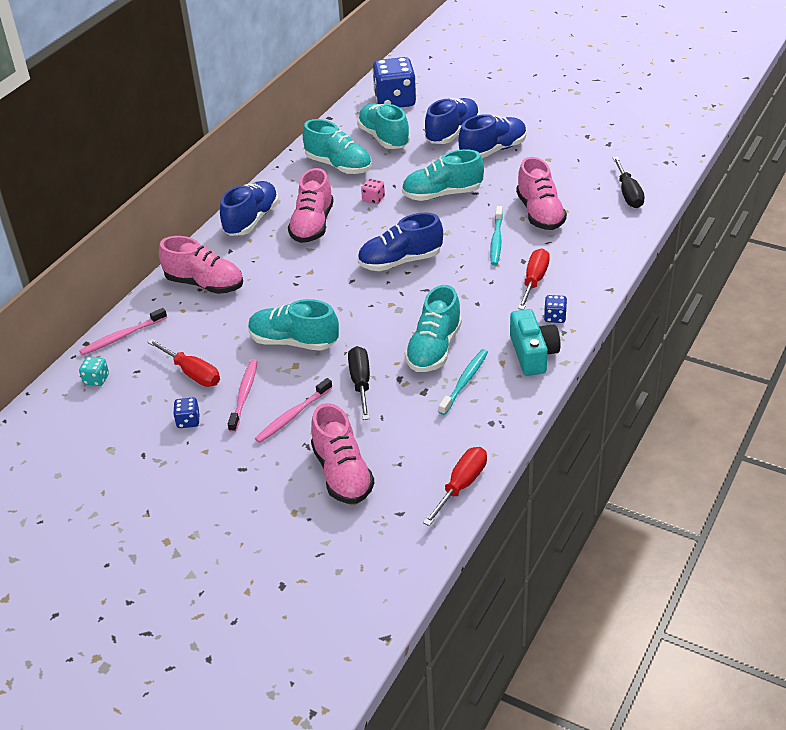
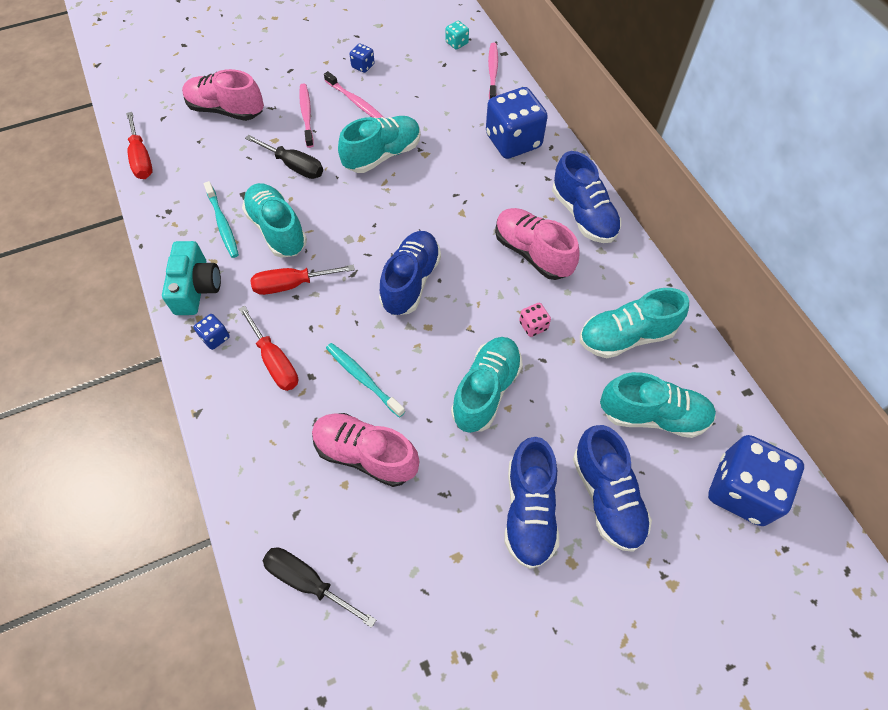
camera: 125 degrees right, 20 degrees up
(192, 373) = (409, 88): red screwdriver -> red screwdriver (292, 285)
(205, 284) = (513, 141): pink shoe -> blue dice
(533, 354) = (196, 288): turquoise camera -> turquoise camera turned 120 degrees counterclockwise

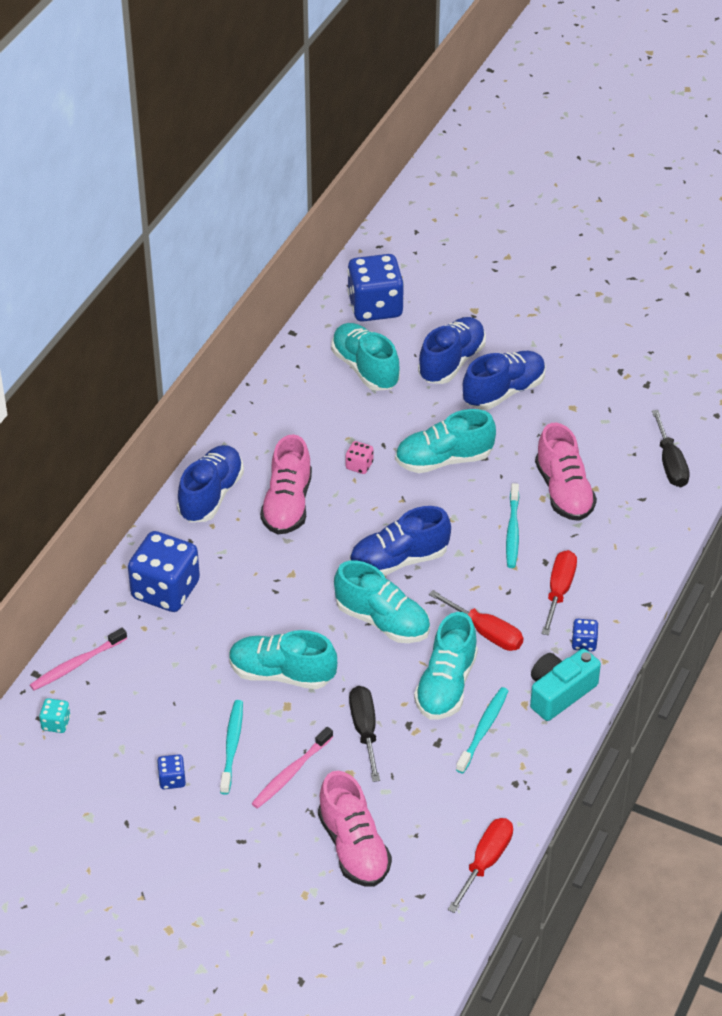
camera: 130 degrees left, 15 degrees down
(356, 102) = (232, 745): pink toothbrush -> turquoise toothbrush
(626, 336) = (312, 412): turquoise shoe -> turquoise shoe (382, 621)

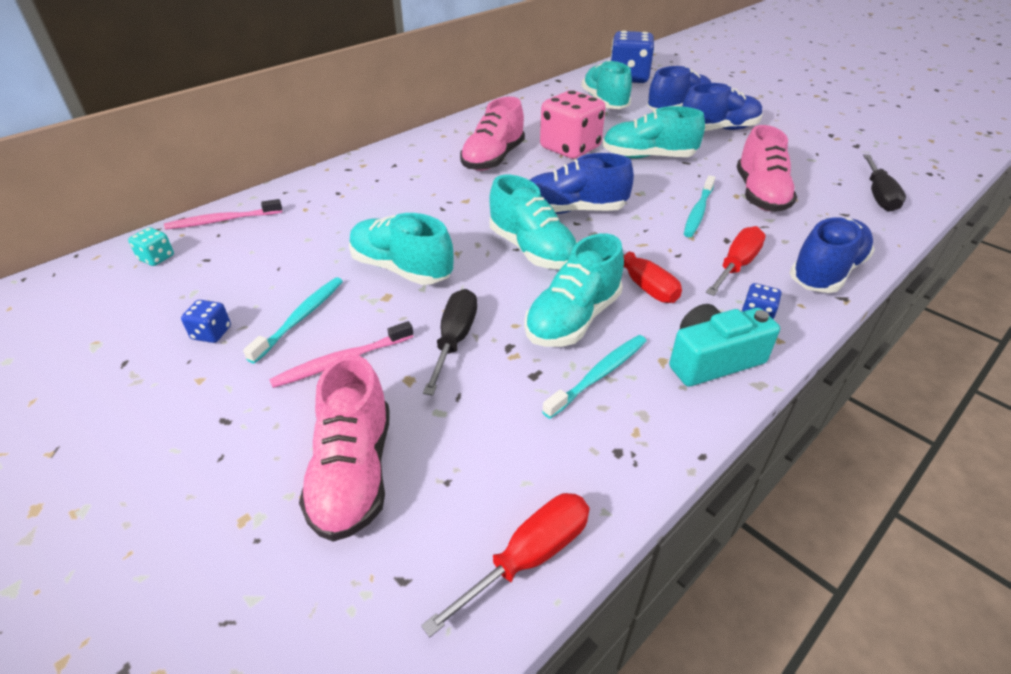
camera: 20 degrees right, 5 degrees down
(165, 590) = (346, 189): blue dice -> none
(211, 495) = (434, 143): blue shoe -> blue shoe (826, 272)
(359, 465) = (570, 148): pink dice -> pink dice, size x2.31

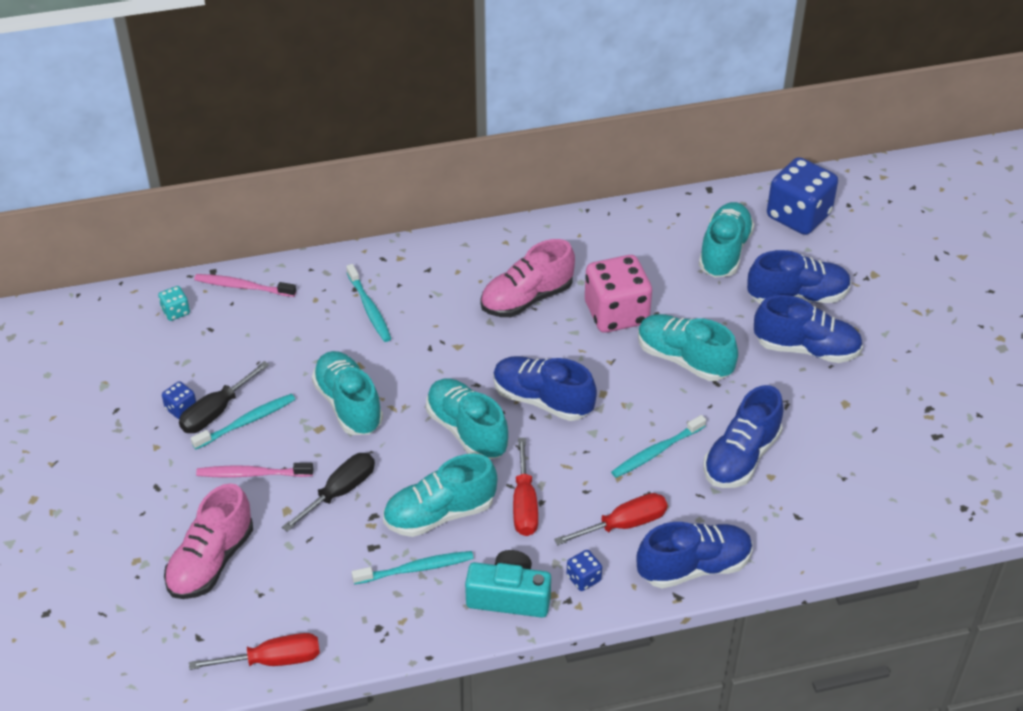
camera: 30 degrees right, 5 degrees up
(363, 200) = (369, 309): none -> turquoise toothbrush
(532, 250) = (467, 431): turquoise shoe -> turquoise shoe turned 150 degrees clockwise
(760, 195) = (741, 457): pink shoe -> blue shoe
(878, 195) = (863, 510): black screwdriver -> black screwdriver (216, 411)

